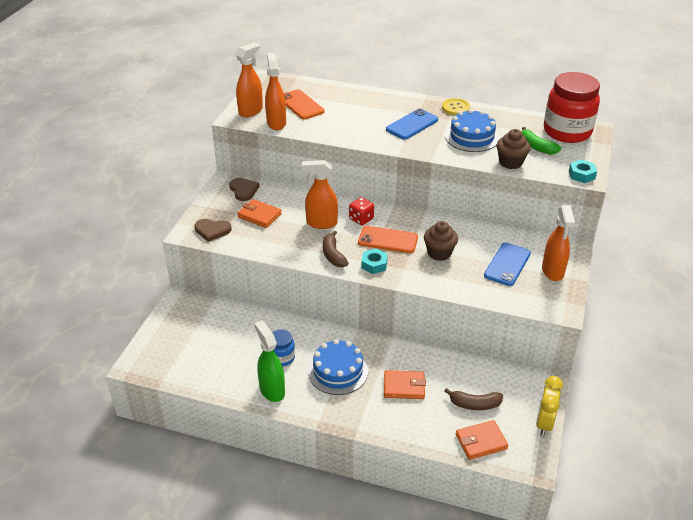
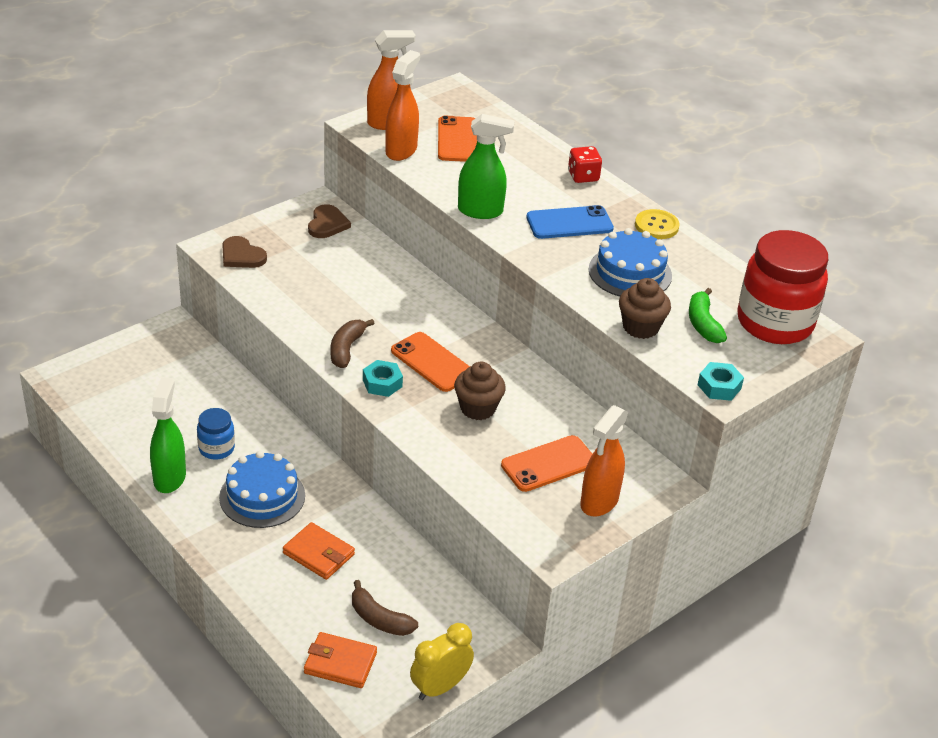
camera: 30 degrees right, 0 degrees up
(259, 215) = (313, 262): orange wallet -> none
(321, 223) = (374, 305): orange spray bottle -> none
(359, 138) = (480, 211): none -> green spray bottle
(361, 219) = (428, 322): red dice -> red dice (583, 176)
(507, 264) = (549, 464): blue phone -> orange phone

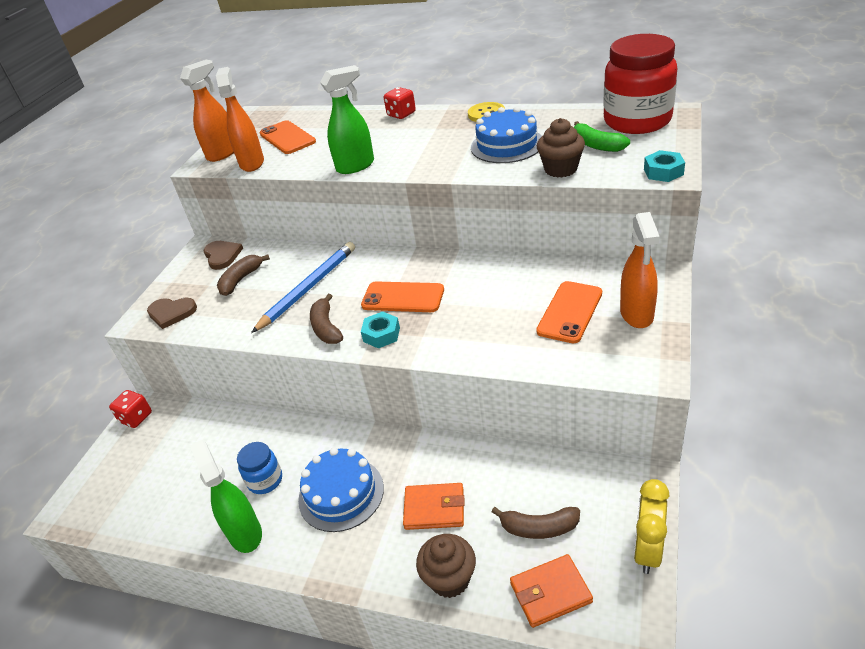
camera: 25 degrees left, 0 degrees up
(162, 331) = (136, 418): none -> red dice
(321, 259) = (241, 280): none -> brown banana
(366, 303) = (308, 288): none -> blue pencil
(478, 408) = (473, 307): brown cupcake -> brown cupcake (449, 579)
(569, 223) = (427, 141): blue phone -> none

